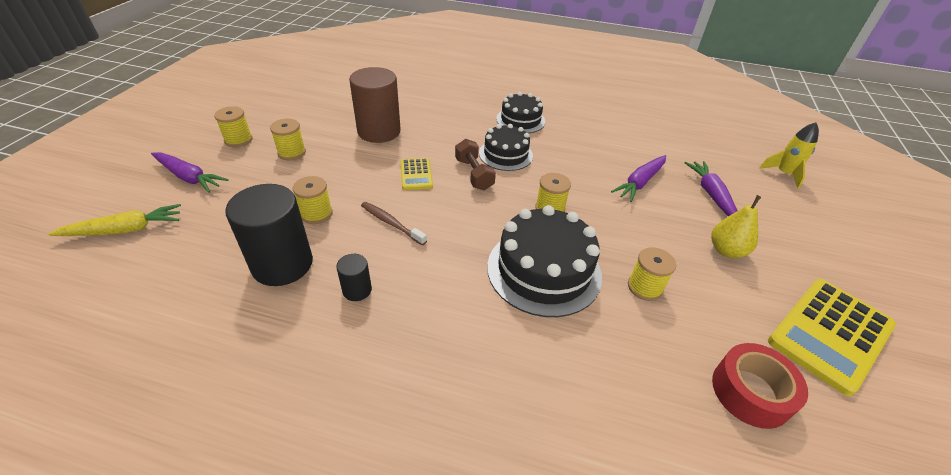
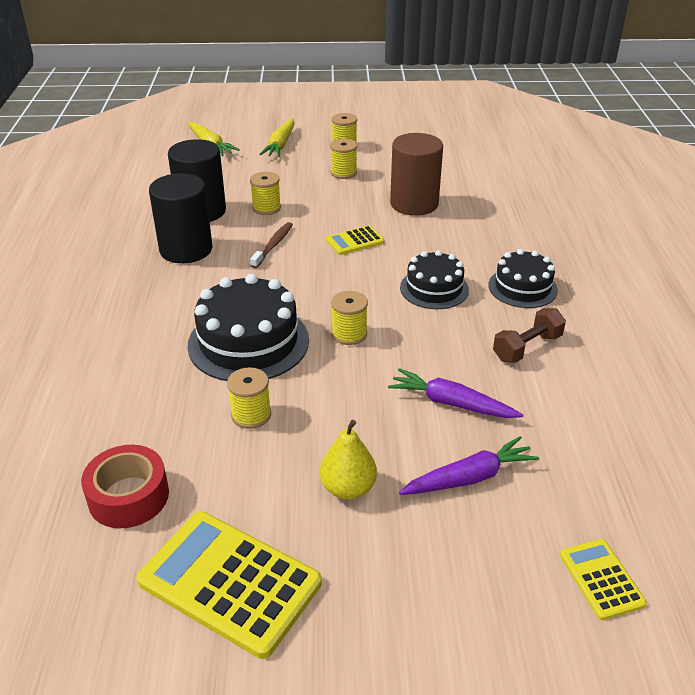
camera: 75 degrees right, 5 degrees down
(189, 177) = (280, 144): purple carrot -> yellow carrot
(357, 290) = (186, 249): black cylinder -> black cylinder, size x2.14
(474, 174) = (379, 274): brown dumbbell -> brown dumbbell (527, 347)
(784, 174) = (601, 579): yellow rocket -> yellow calculator

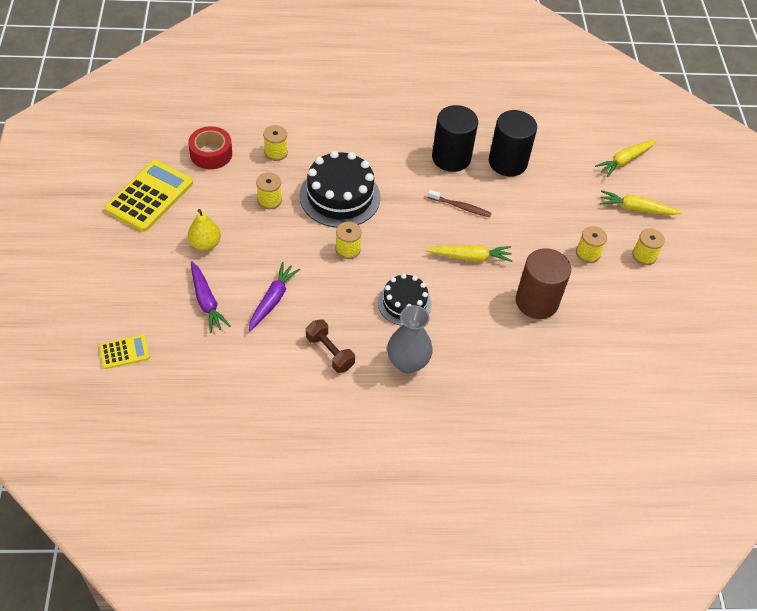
camera: 85 degrees right, 15 degrees up
(266, 208) = (517, 201): yellow spool -> yellow spool (276, 152)
(355, 241) = (470, 257): yellow calculator -> yellow carrot
(522, 287) = (407, 363): black cake -> grey vase

